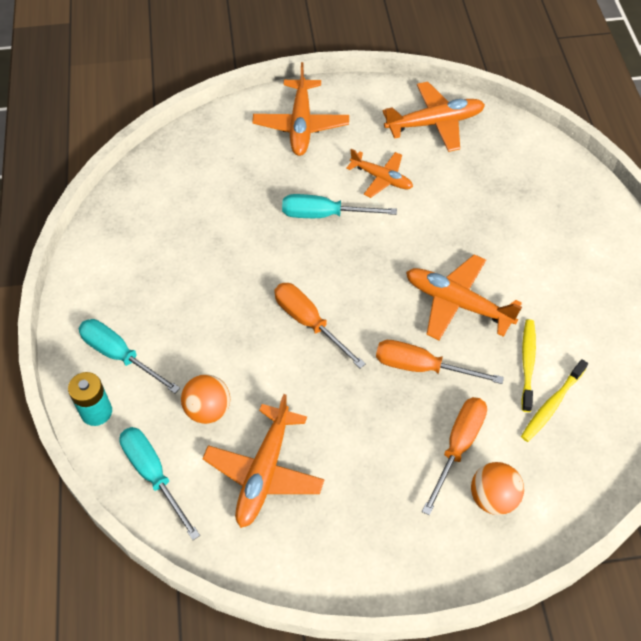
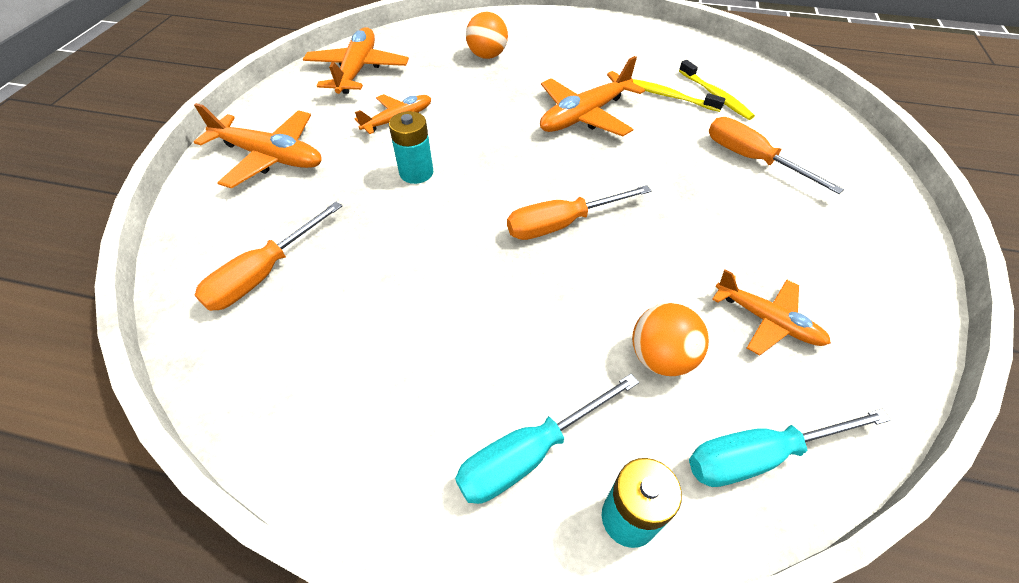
camera: 70 degrees left, 5 degrees down
(264, 472) = (767, 321): orange plane -> orange plane, size x0.65
(324, 215) = (416, 173): turquoise screwdriver -> turquoise battery
(421, 367) = (652, 157): orange screwdriver -> orange screwdriver (264, 274)
(493, 498) = (810, 154): orange ball -> orange ball (487, 56)

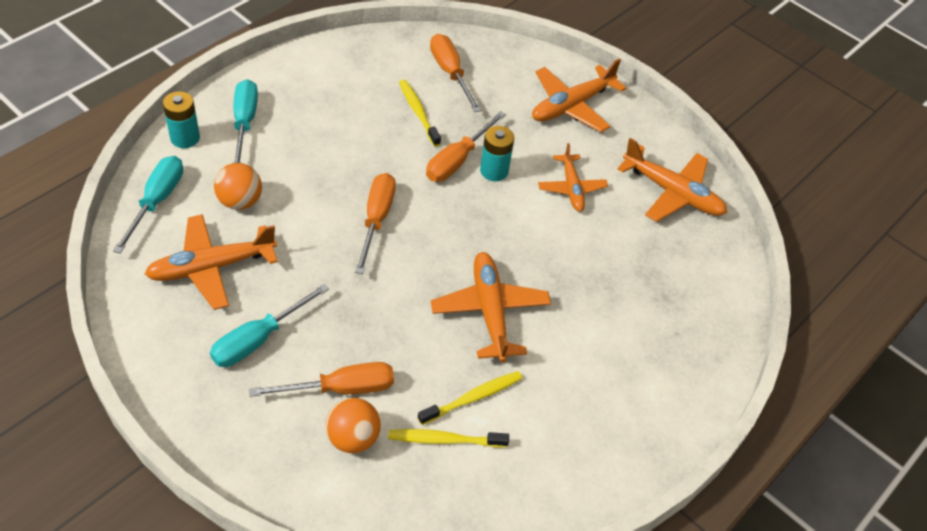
camera: 115 degrees right, 0 degrees up
(365, 269) = (418, 112): none -> yellow toothbrush
(422, 203) = (457, 160): none -> orange screwdriver
(487, 56) = (643, 296): orange ball -> orange ball (353, 438)
(767, 321) = (211, 267): orange plane -> orange plane, size x1.54
(783, 231) = (258, 339): none -> turquoise screwdriver

